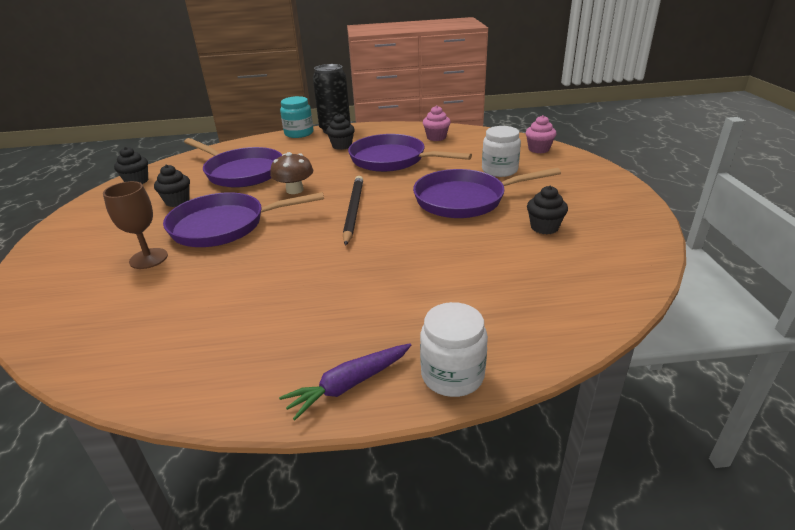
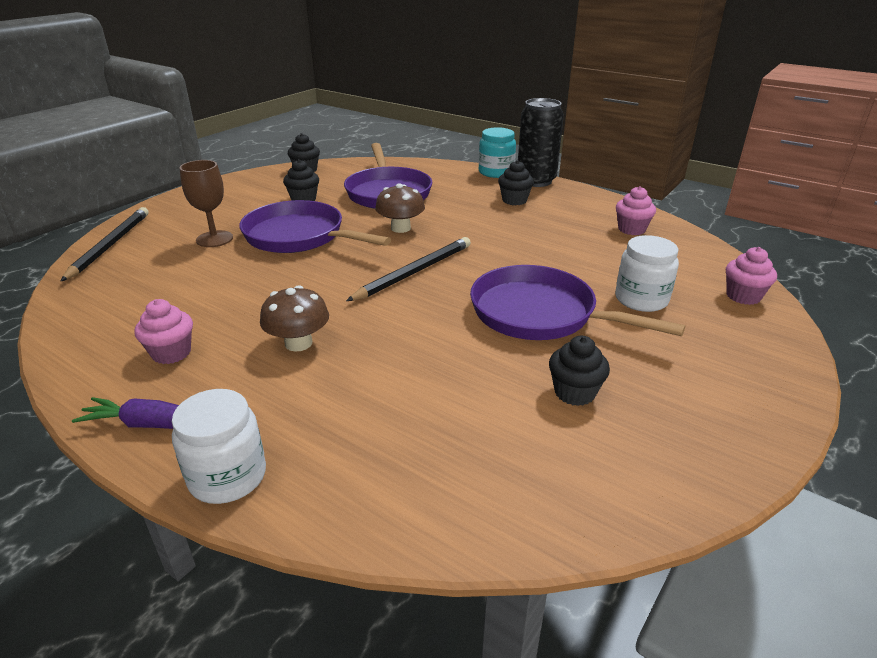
camera: 40 degrees right, 0 degrees up
(40, 309) = (110, 245): none -> black pencil
(271, 342) = (171, 353): none -> pink cupcake
(354, 285) = (298, 343): none -> brown mushroom
(392, 160) = (539, 235): purple pan -> none

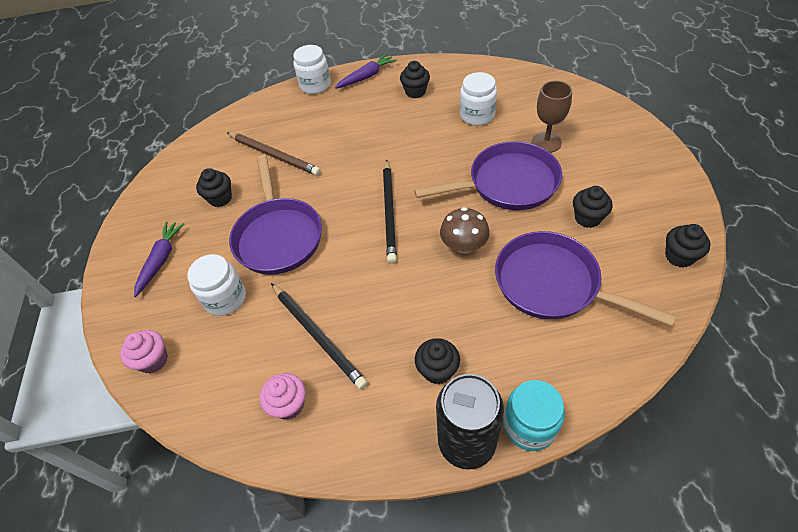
camera: 140 degrees right, 20 degrees up
(110, 245) = (582, 97): black pencil -> black pencil (318, 335)
(171, 353) = (415, 92): pink cupcake -> black cupcake
(195, 288) = (477, 115): none -> white jar
(298, 343) = (374, 131): brown mushroom -> none
(445, 400) = (274, 155): none -> brown pencil
(540, 314) = (278, 236): purple pan -> purple pan turned 90 degrees clockwise
(704, 369) = (161, 260): none -> purple carrot

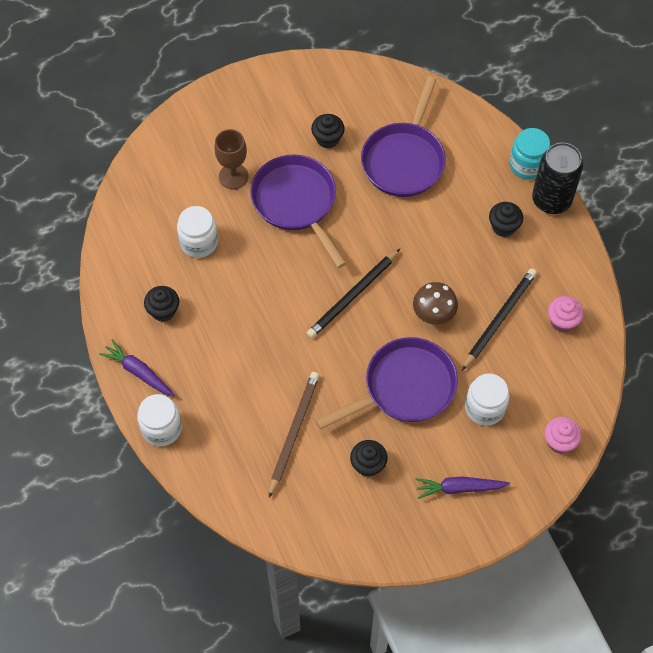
camera: 110 degrees left, 10 degrees up
(390, 212) = (353, 296): black pencil -> black pencil turned 150 degrees clockwise
(464, 245) = (379, 227): brown mushroom -> brown mushroom (434, 313)
(679, 256) = (356, 78): black cupcake -> none

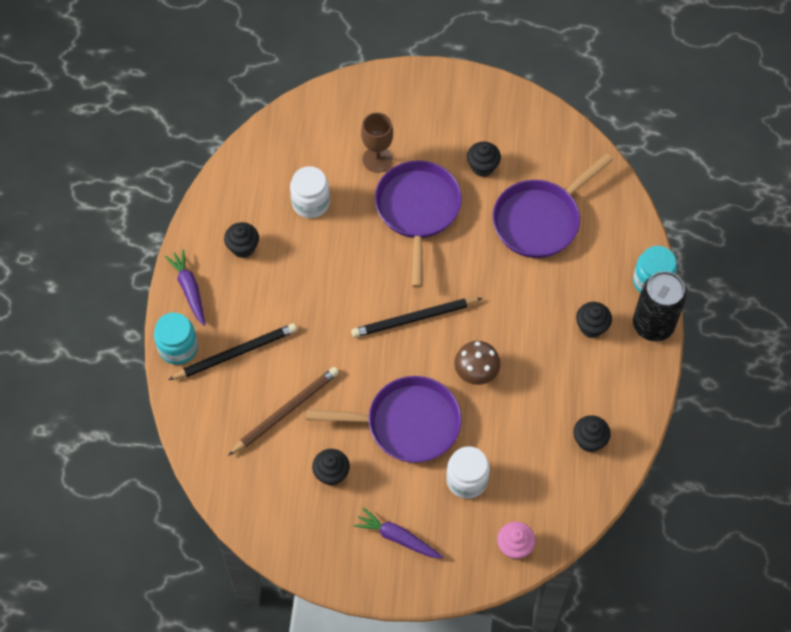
camera: 30 degrees right, 0 degrees up
(161, 428) = (178, 347): white jar -> turquoise jar
(499, 319) = (532, 408): black pencil -> black pencil (235, 353)
(562, 321) = (589, 440): pink cupcake -> black cupcake

